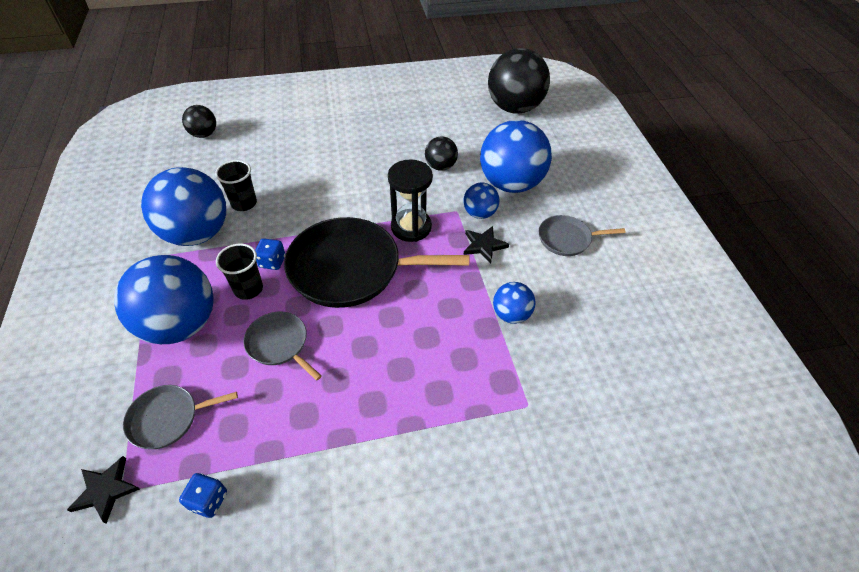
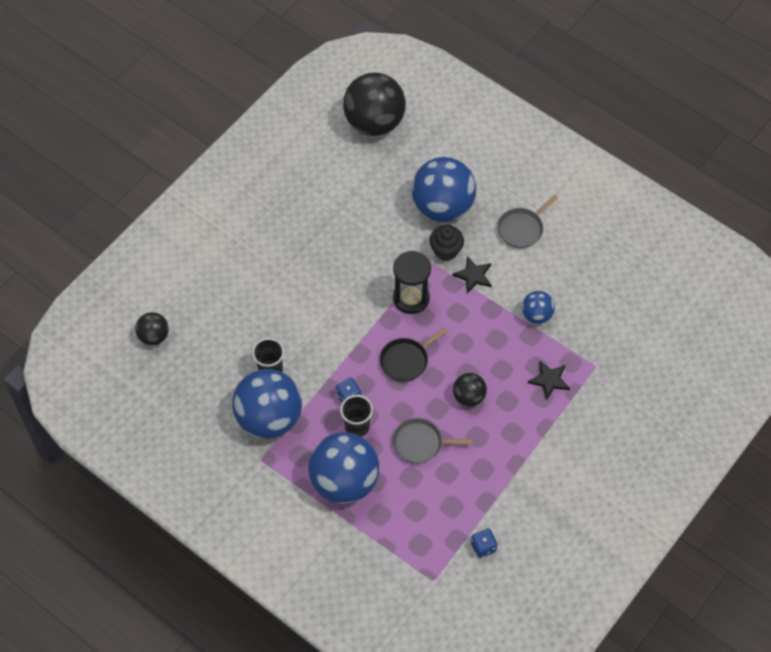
camera: 40 degrees left, 10 degrees up
(106, 490) = (424, 587): black star -> black star (549, 380)
(168, 418) = (410, 532): grey pan -> none
(351, 269) = (406, 360): black pan -> black pan, size x0.50
(440, 166) = (377, 228): black ball -> black ball (469, 397)
(479, 213) = (446, 251): blue ball -> black cupcake

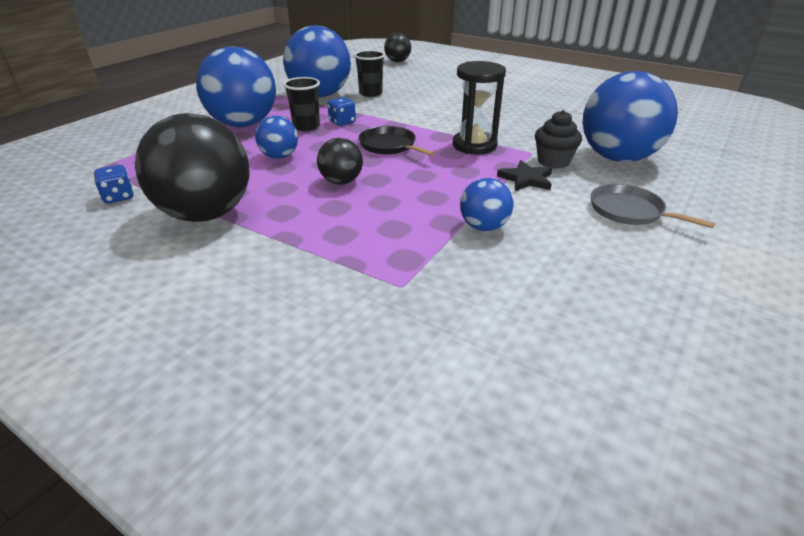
camera: 85 degrees right, 25 degrees down
(374, 122) = (697, 120): black ball -> black ball (206, 214)
(420, 443) = (279, 156): grey pan -> blue ball
(549, 380) = (369, 240): black star -> none

